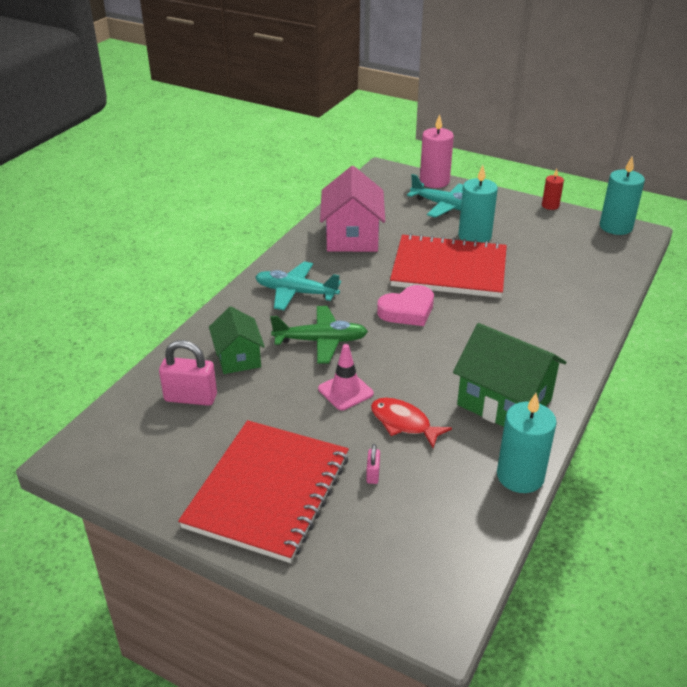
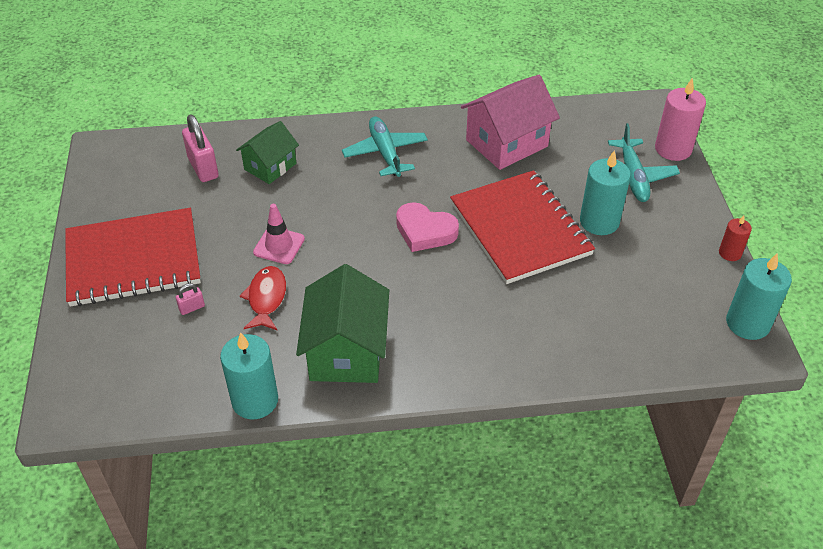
camera: 55 degrees right, 10 degrees up
(321, 341) = (332, 200): green plane -> none

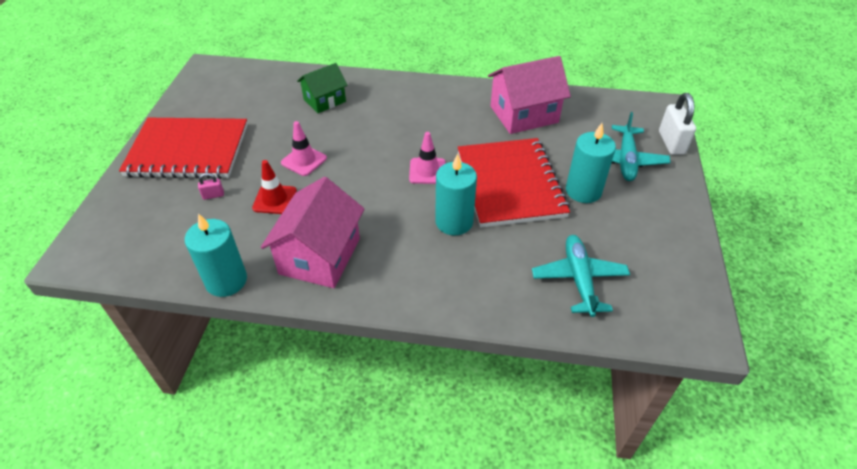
camera: 15 degrees right, 0 degrees up
(203, 168) = (273, 93): pink padlock -> none
(266, 298) = (275, 199): red fish -> red traffic cone
(346, 351) = (320, 256): green house -> pink house
(385, 153) = (420, 105): turquoise plane -> turquoise plane (579, 279)
(425, 231) = (427, 171): pink heart -> pink traffic cone
(673, 149) = (671, 143): pink candle -> white padlock
(730, 253) = (699, 241): red candle -> none
(747, 323) = (699, 308): turquoise candle -> turquoise candle (454, 222)

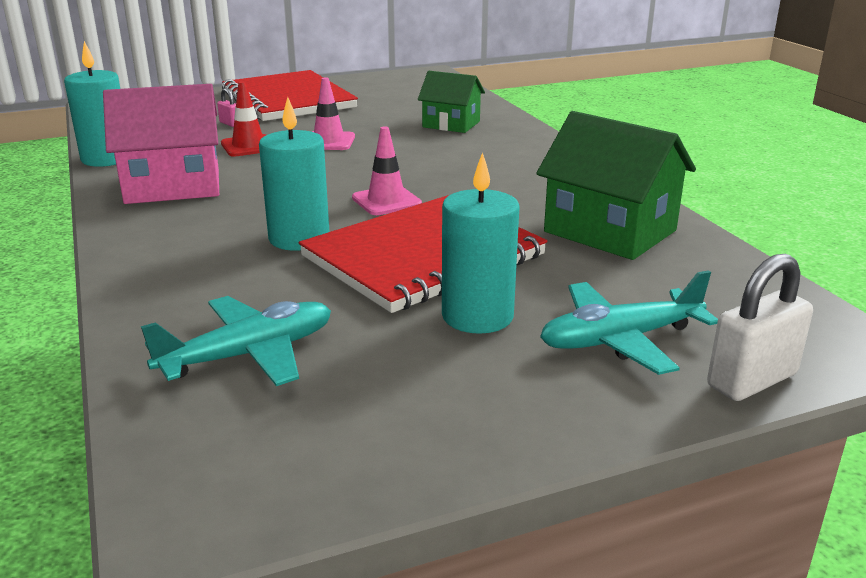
camera: 60 degrees right, 20 degrees down
(524, 114) = (610, 231): pink house -> green house

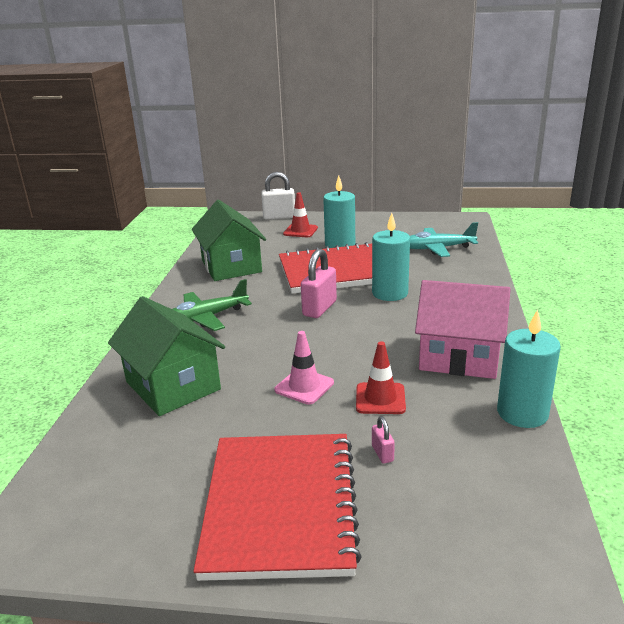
camera: 150 degrees left, 0 degrees up
(386, 201) = (319, 308): pink traffic cone -> pink padlock
(451, 124) = (173, 385): green house -> green house, size x1.61
(516, 167) = (205, 318): none -> green plane
(619, 340) = (300, 231): turquoise plane -> red traffic cone

